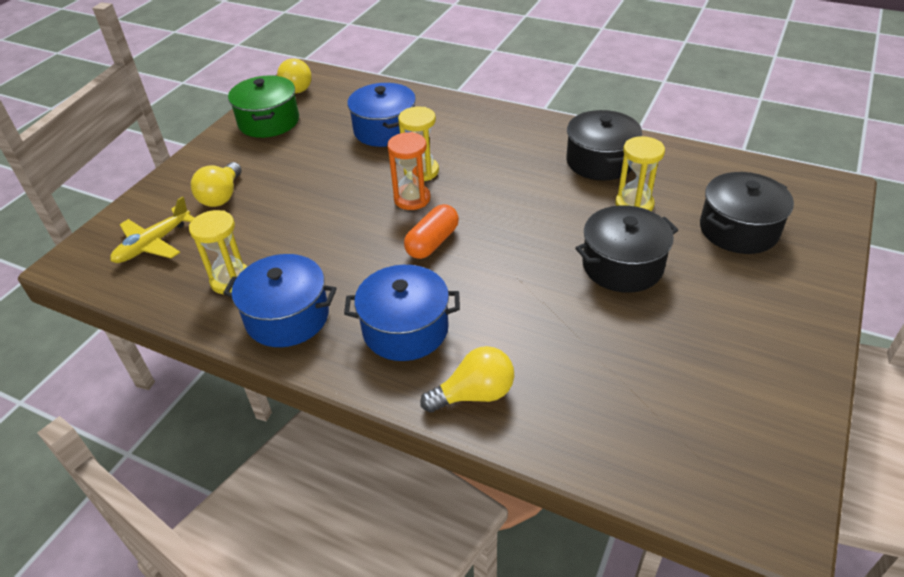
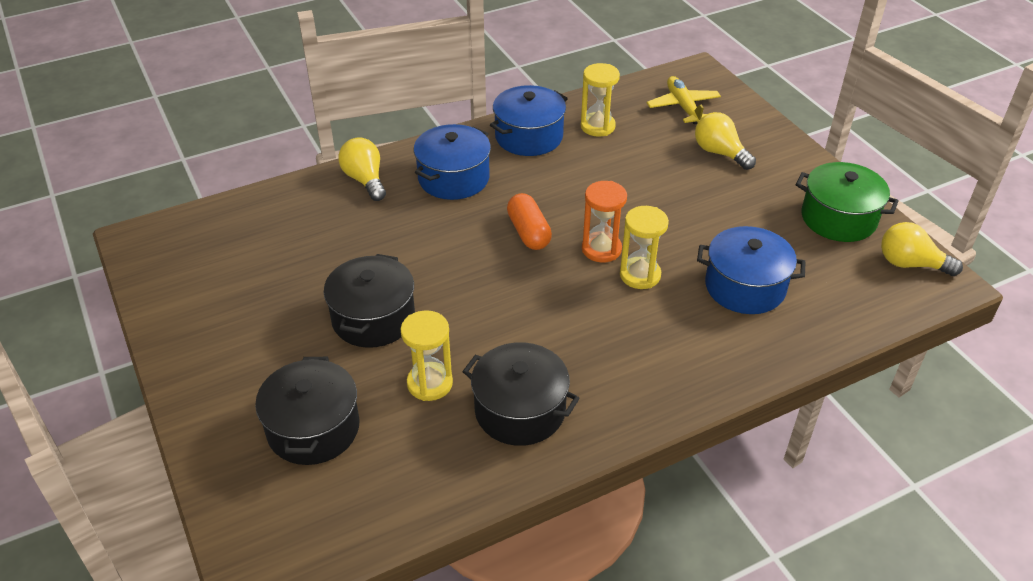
camera: 125 degrees right, 0 degrees up
(474, 394) = (365, 180): yellow light bulb -> yellow light bulb turned 135 degrees clockwise

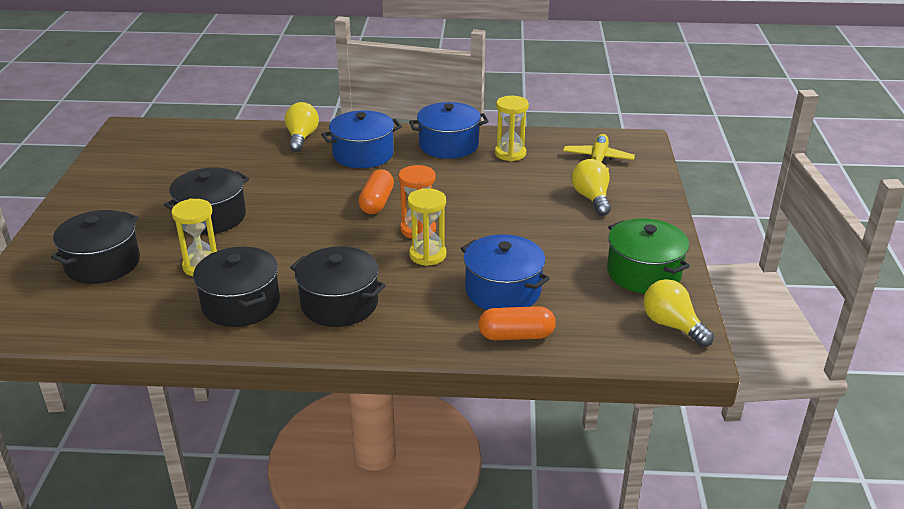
camera: 30 degrees right, 10 degrees down
(615, 366) = (339, 304): none -> black pot
(803, 330) = (516, 336): none -> orange capsule

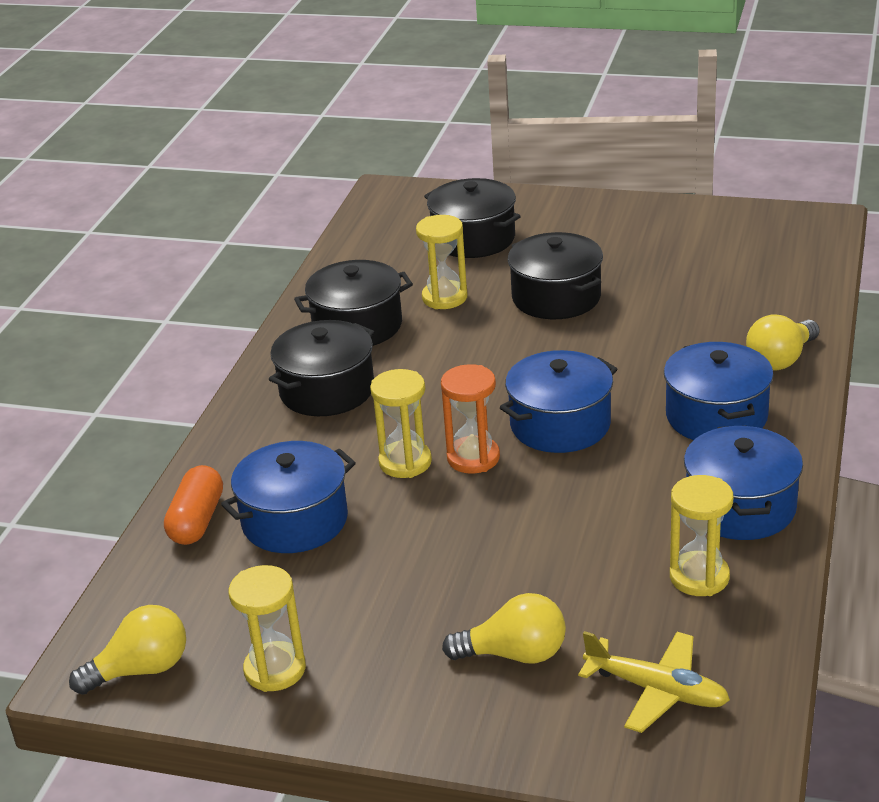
camera: 105 degrees right, 0 degrees up
(301, 138) = (781, 359): yellow light bulb -> yellow light bulb turned 120 degrees clockwise
(377, 202) = (560, 424): orange capsule -> blue pot
(643, 273) = (275, 670): green pot -> yellow hourglass

